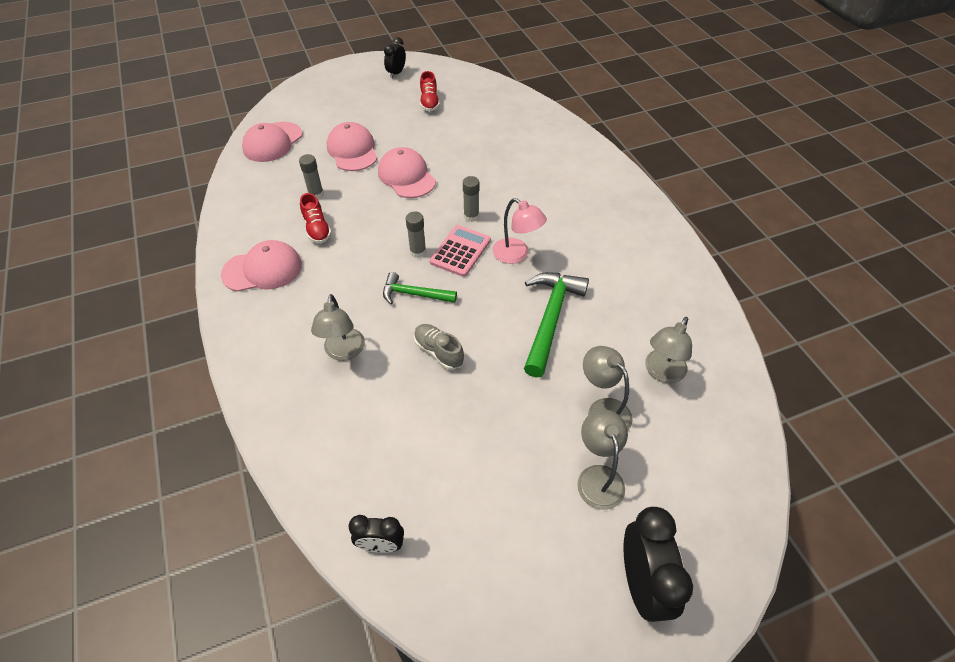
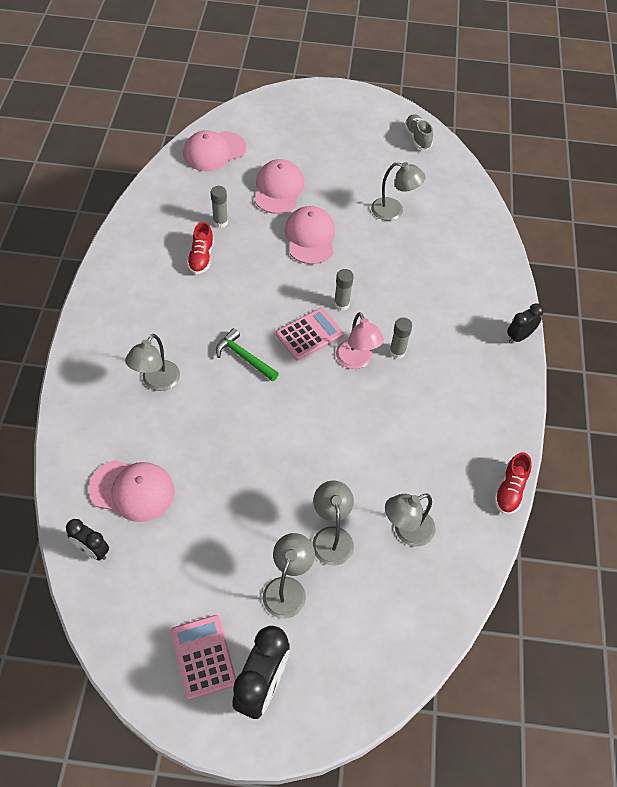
camera: 25 degrees right, 5 degrees up
(262, 269) = (136, 277): pink cap -> pink cap (132, 490)
(396, 73) = (371, 118): black clock -> black clock (519, 337)
(418, 252) = (272, 318): grey glue stick -> grey glue stick (397, 352)
(429, 102) = (382, 165): red shoe -> red shoe (510, 490)
(438, 352) = (231, 419): grey shoe -> grey shoe (417, 138)
(463, 131) = (394, 211): none -> grey lamp
(550, 318) = (344, 435): green hammer -> none
(566, 589) = (203, 657): none -> pink calculator

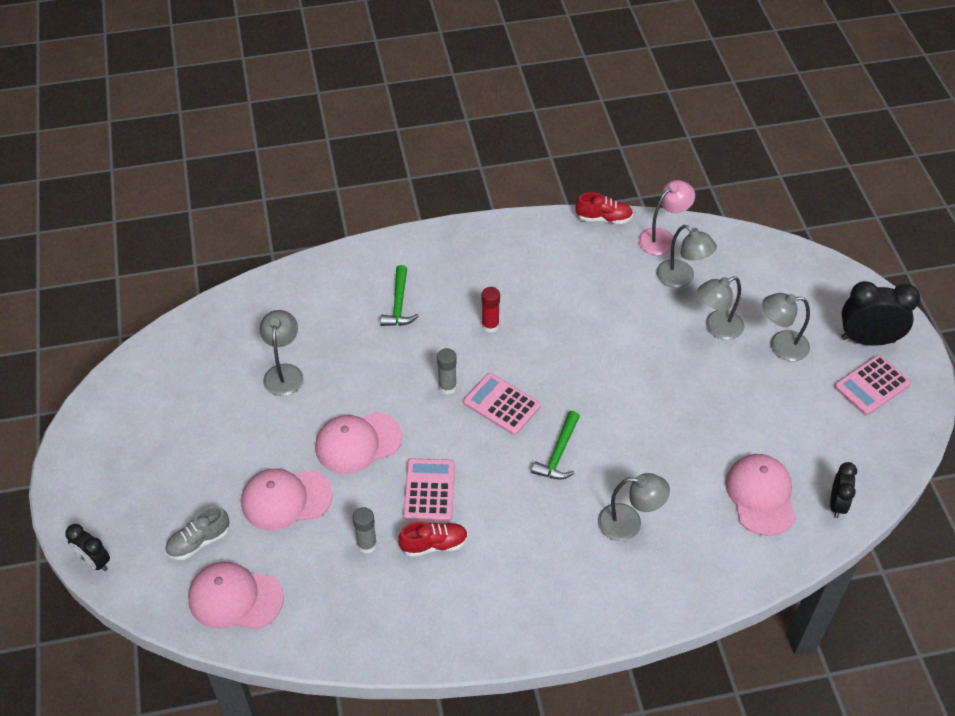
camera: 105 degrees left, 5 degrees down
(214, 151) = (235, 598): pink cap -> pink cap turned 150 degrees clockwise
(248, 267) = (429, 490): none -> pink calculator
(356, 361) = (517, 356): pink lamp -> pink lamp (662, 238)
(397, 352) = (490, 325): grey glue stick -> red glue stick
(417, 138) = (142, 377): grey shoe -> grey shoe (199, 542)
(442, 296) = (399, 304): none -> green hammer
(519, 337) = (427, 236): black clock -> black clock (94, 561)

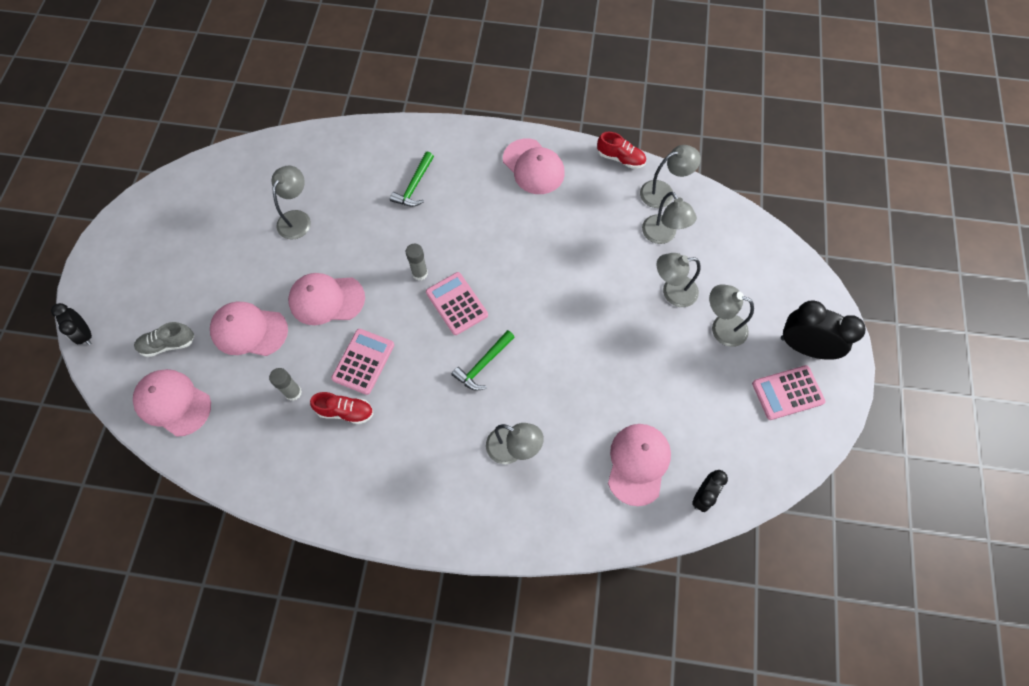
camera: 20 degrees right, 15 degrees up
(490, 325) = (480, 229): red glue stick -> none
(517, 251) = (533, 167): none -> pink cap
(662, 238) = (663, 192): pink lamp -> grey lamp

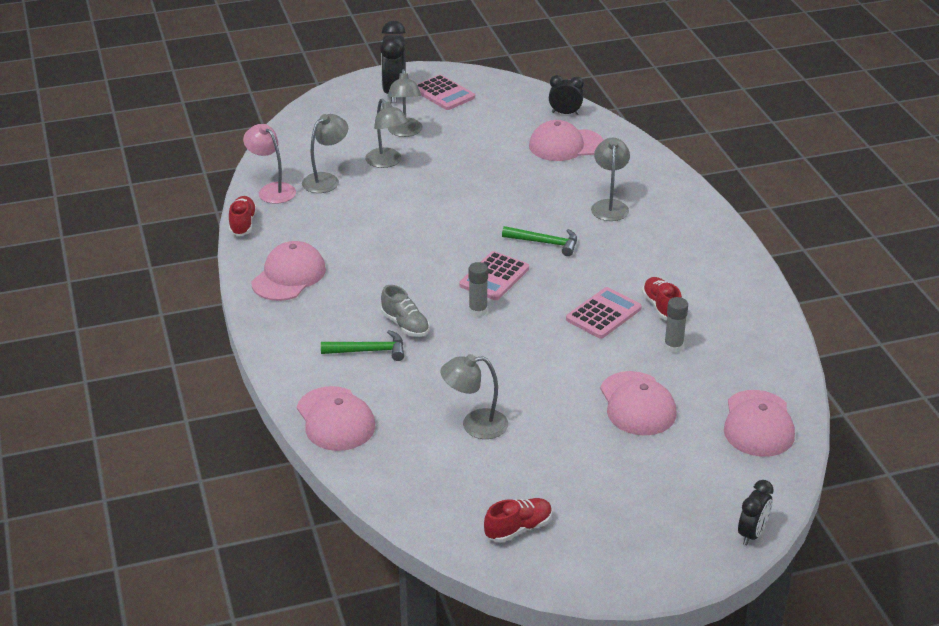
camera: 115 degrees left, 30 degrees down
(168, 344) = (704, 458): grey shoe -> grey shoe (405, 325)
(190, 203) = (518, 528): none -> red shoe
(326, 299) = (558, 363): pink cap -> pink cap (335, 419)
(363, 361) = (603, 314): pink calculator -> pink calculator turned 135 degrees clockwise
(663, 192) = (272, 190): grey lamp -> pink lamp

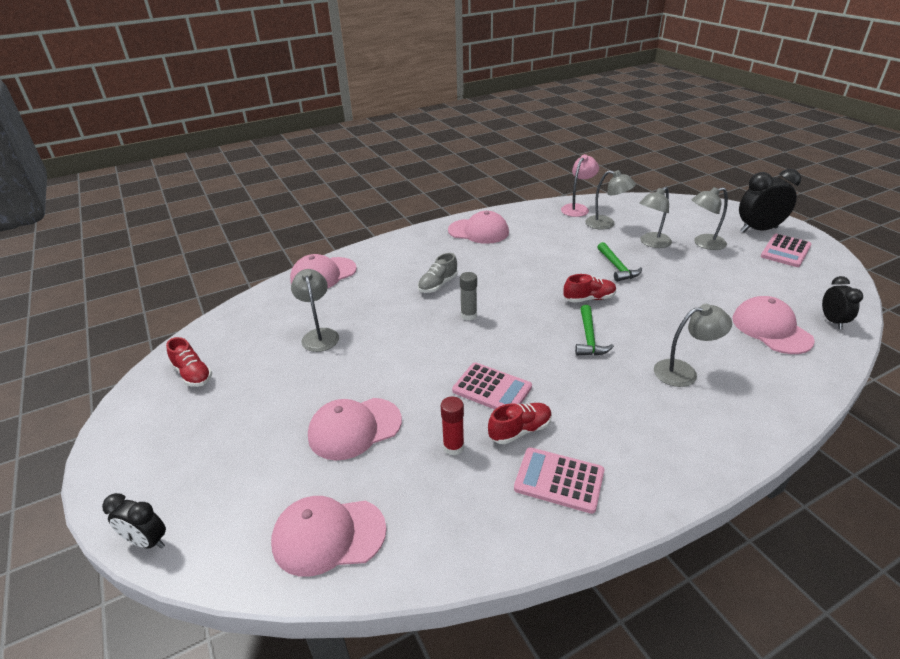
camera: 80 degrees right, 0 degrees up
(243, 224) = (530, 206): red shoe -> red shoe (589, 299)
(369, 351) = (402, 275): green hammer -> green hammer (617, 267)
(494, 277) = (520, 317): pink calculator -> pink calculator (559, 480)
(673, 347) = (453, 447): grey glue stick -> red glue stick

